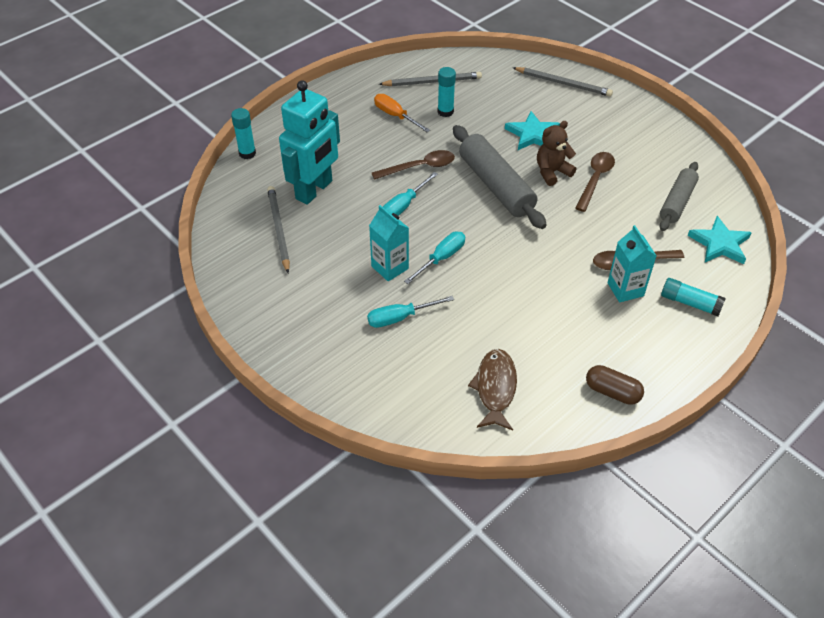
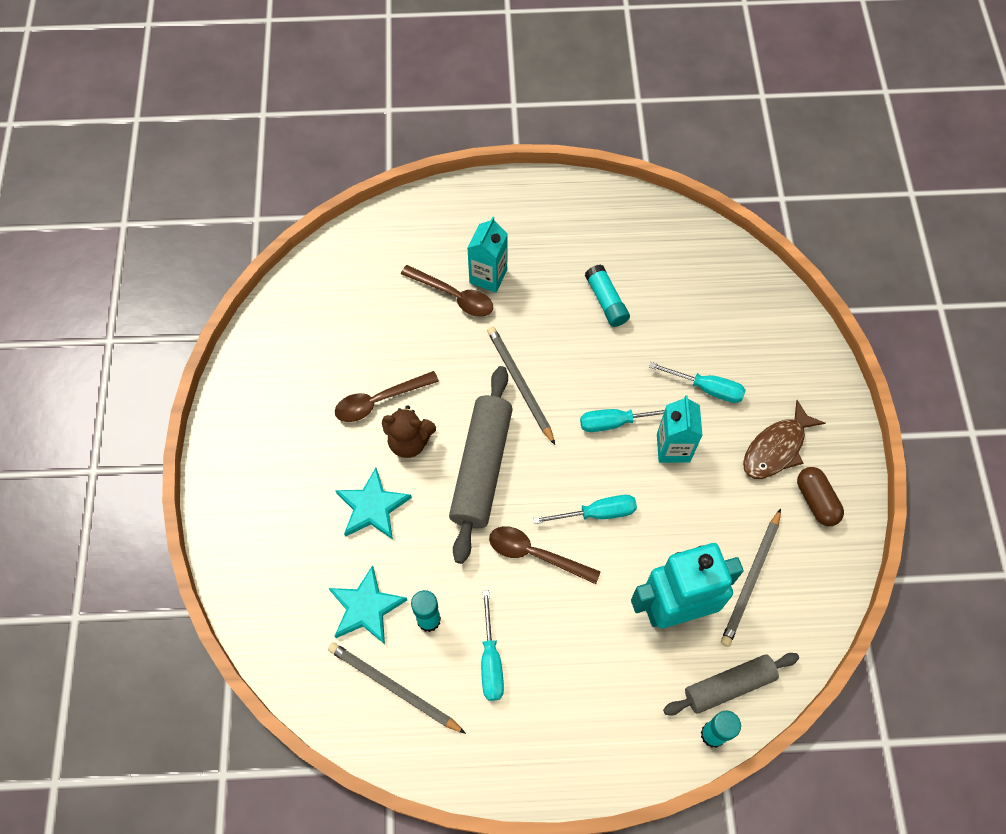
camera: 140 degrees left, 15 degrees up
(395, 116) = (491, 660): orange screwdriver -> turquoise screwdriver
(495, 388) = (681, 273): brown fish -> brown fish (776, 448)
(563, 83) = (253, 557): grey pencil -> grey pencil (519, 384)
(612, 392) = (594, 210): brown capsule -> brown capsule (816, 501)
(677, 202) = (338, 320): grey rolling pin -> grey rolling pin (728, 685)
(690, 303) = (451, 229): turquoise glue stick -> turquoise glue stick (606, 301)
(719, 244) = (359, 257): turquoise star -> turquoise star (366, 607)

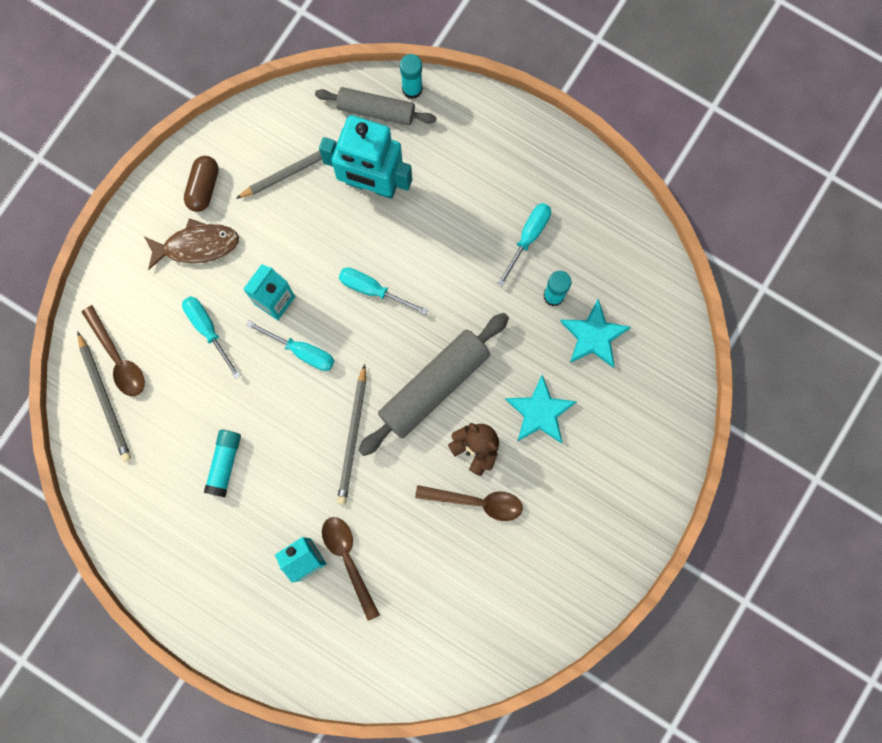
camera: 145 degrees left, 15 degrees up
(393, 687) = (609, 265): grey pencil -> grey pencil (105, 399)
(535, 554) = (442, 290): brown spoon -> brown spoon (118, 358)

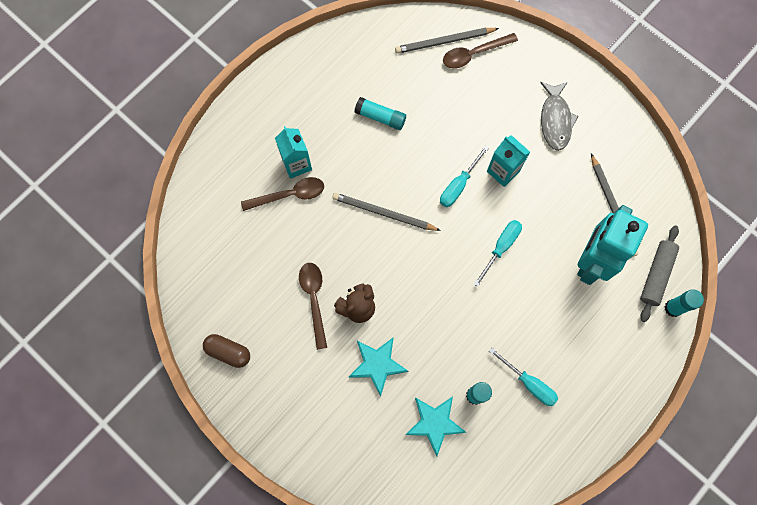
camera: 100 degrees right, 5 degrees down
(197, 245) = (555, 120): brown fish -> grey fish
(203, 187) = (602, 131): brown capsule -> brown capsule (228, 352)
(207, 330) = (486, 119): turquoise screwdriver -> none
(434, 386) = (414, 282): grey rolling pin -> none
(476, 502) = (314, 299): brown spoon -> brown spoon turned 150 degrees clockwise

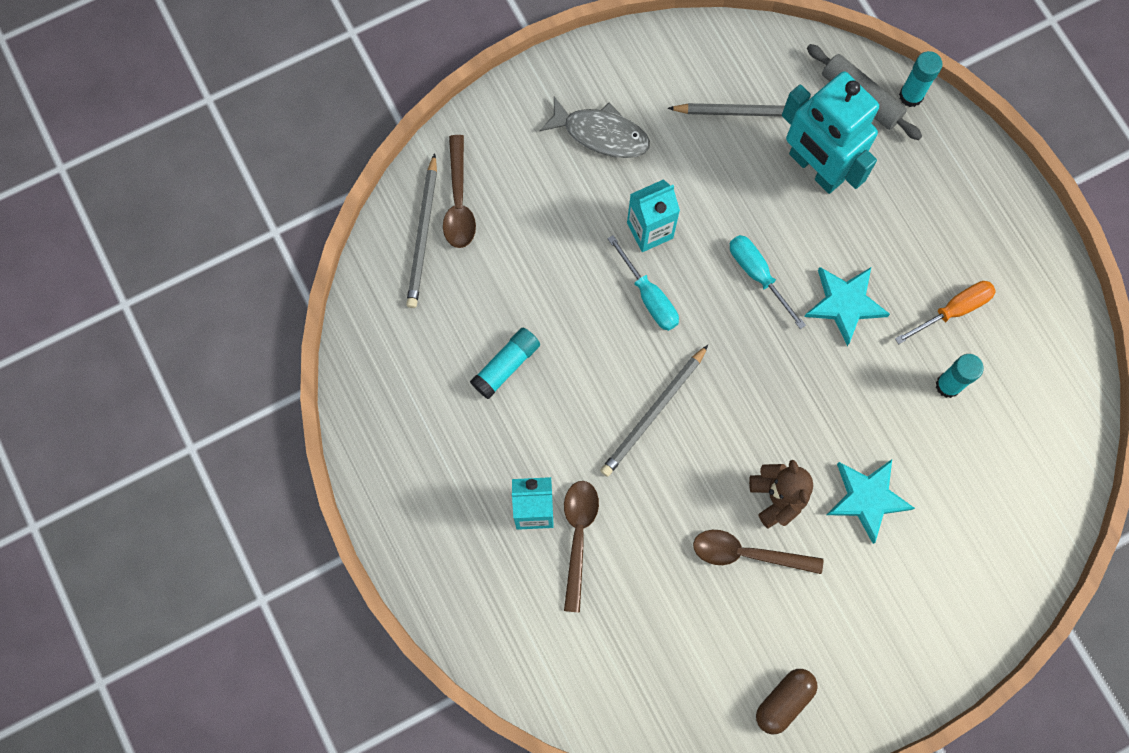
camera: 70 degrees left, 0 degrees up
(435, 423) = (969, 451): turquoise star -> turquoise star (845, 303)
(529, 383) = (953, 310): turquoise screwdriver -> orange screwdriver

